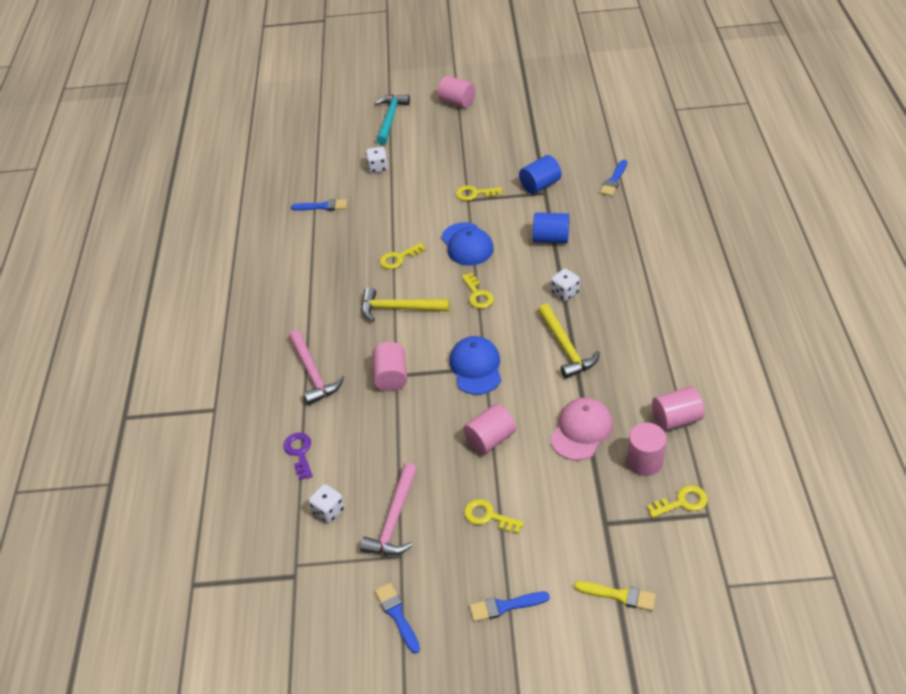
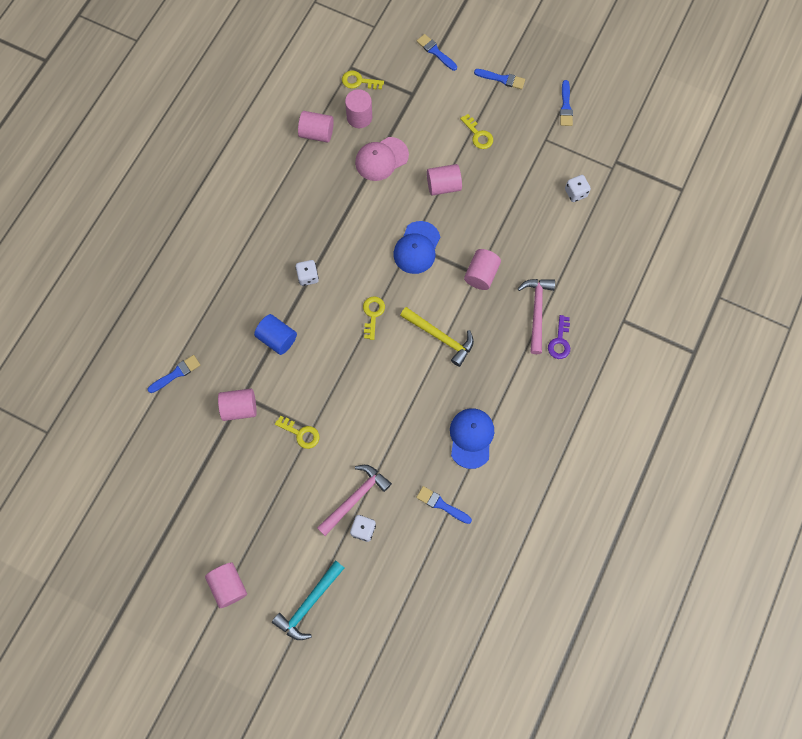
camera: 155 degrees left, 25 degrees up
(299, 452) = (576, 247): purple key -> purple key (560, 341)
(394, 520) = (537, 164): pink hammer -> pink hammer (355, 497)
(398, 258) = (410, 393): yellow key -> none
(467, 244) = (346, 374): blue cap -> blue cap (471, 438)
(540, 185) = (239, 408): blue cylinder -> pink cylinder
(566, 348) = (344, 227): yellow hammer -> none
(619, 595) = (435, 52): yellow brush -> blue brush

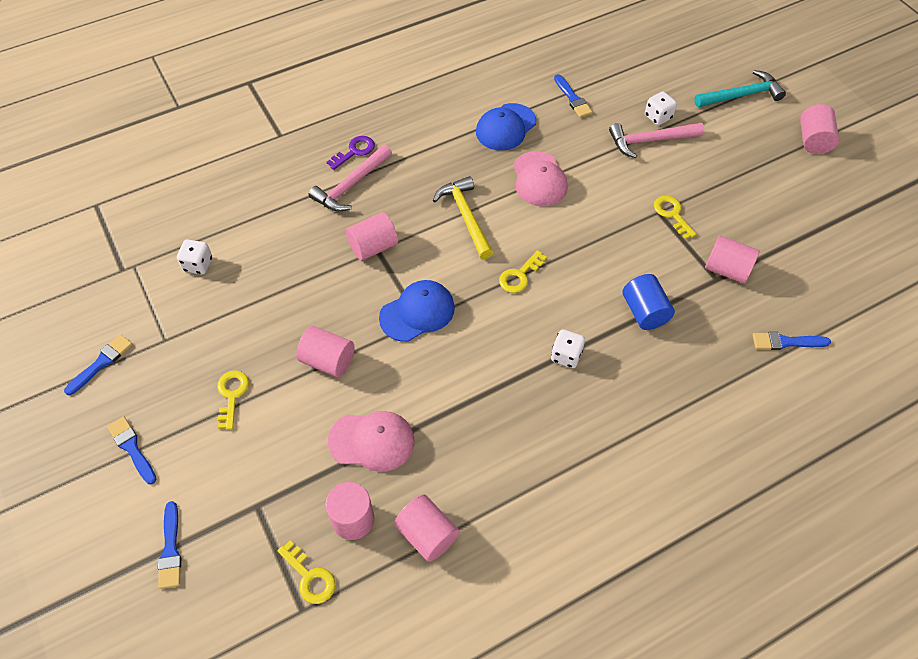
camera: 145 degrees left, 15 degrees down
(413, 403) = (539, 179): none -> pink cap

